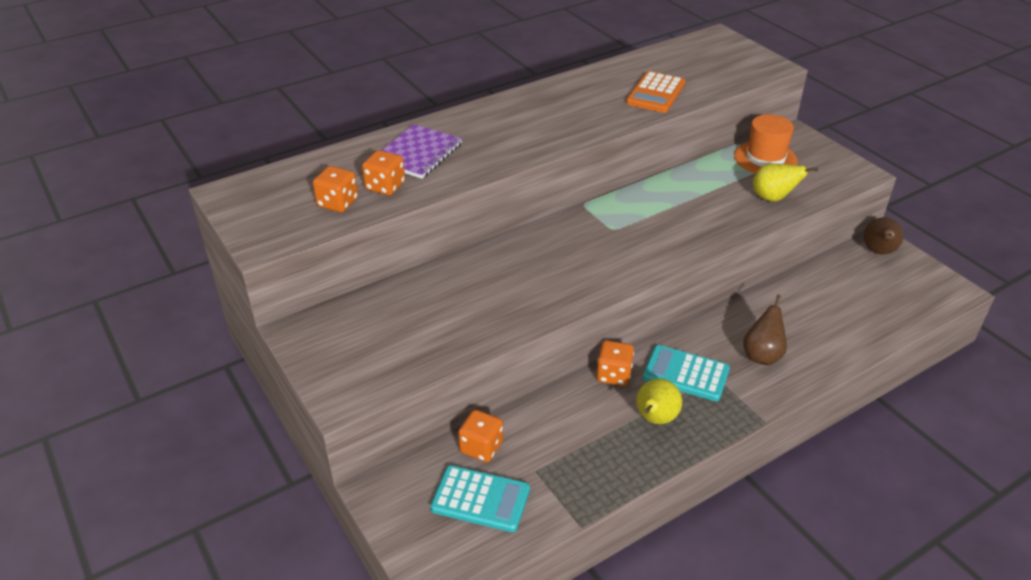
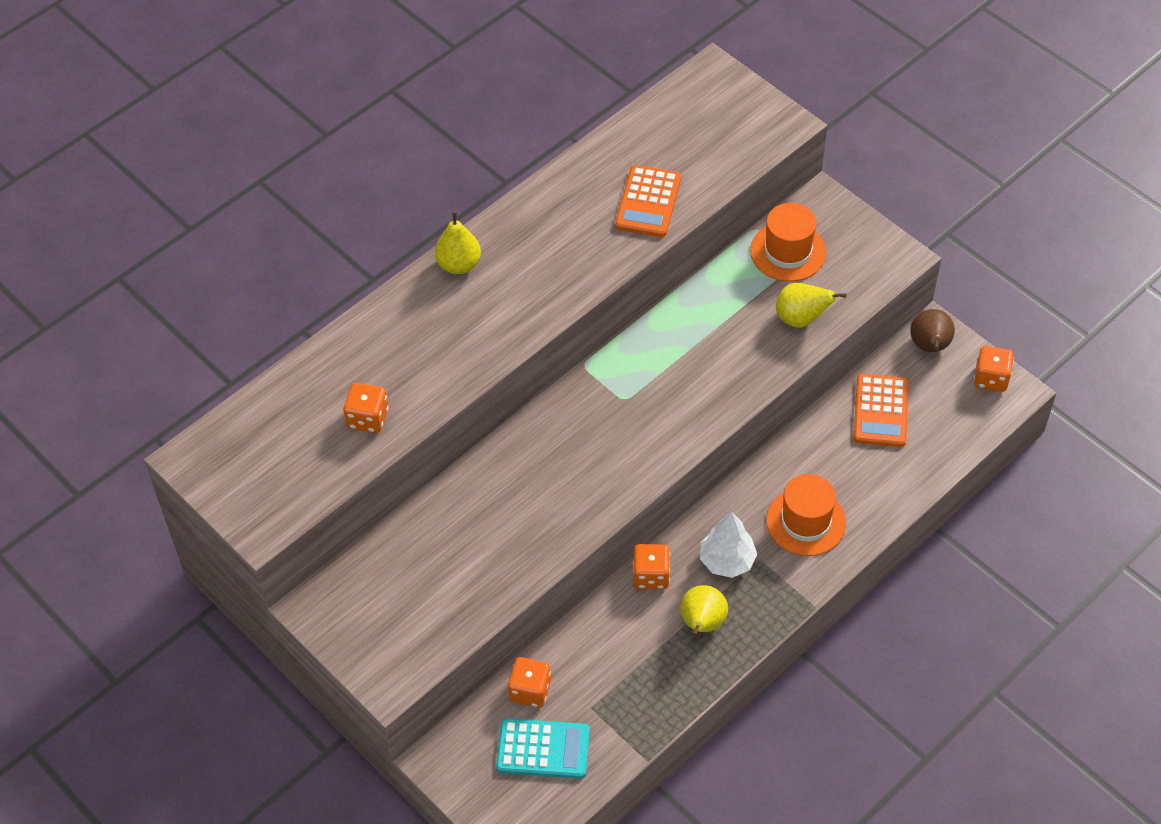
camera: 10 degrees left, 15 degrees up
(337, 203) = (323, 453): orange dice -> orange dice (991, 378)
(418, 153) = (389, 358): purple notebook -> none
(494, 109) = (459, 264): none -> yellow pear
(686, 374) = (727, 561): turquoise calculator -> white tree
(762, 355) = (806, 521): brown pear -> orange hat
(835, 288) = (881, 411): none -> orange calculator

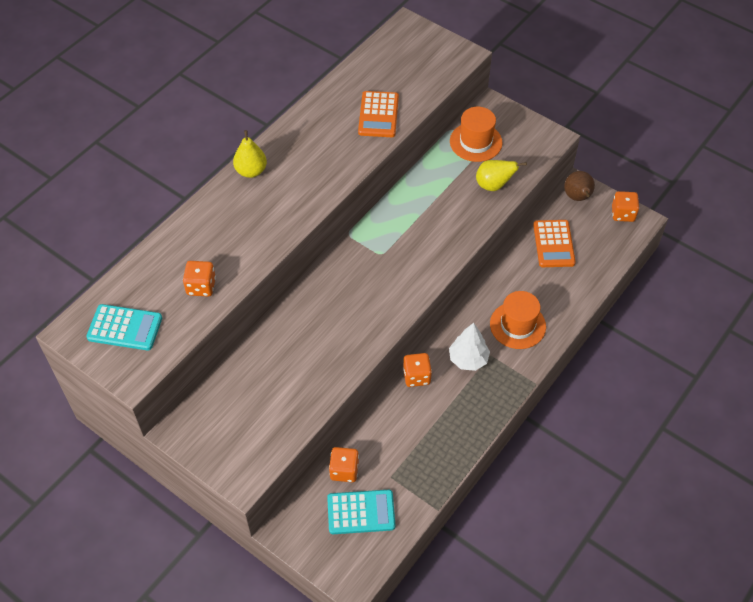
camera: 10 degrees left, 0 degrees up
(260, 462) = (125, 328): none -> turquoise calculator
(702, 624) = (459, 406): yellow pear -> none

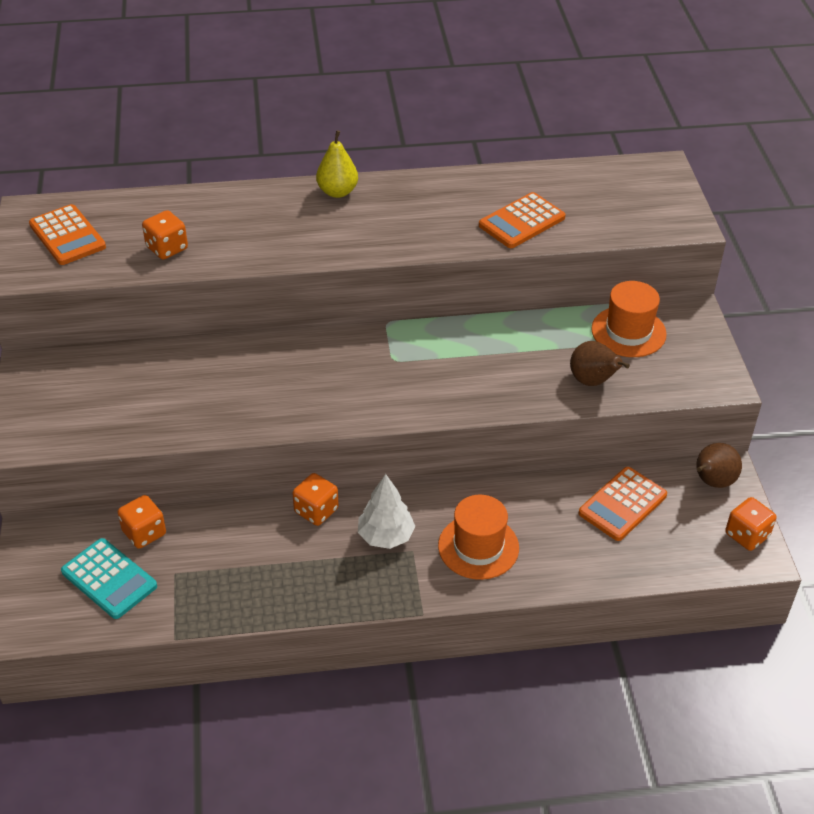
camera: 45 degrees right, 10 degrees down
(125, 328) = (67, 236): turquoise calculator -> orange calculator
(493, 185) = (593, 381): yellow pear -> brown pear

